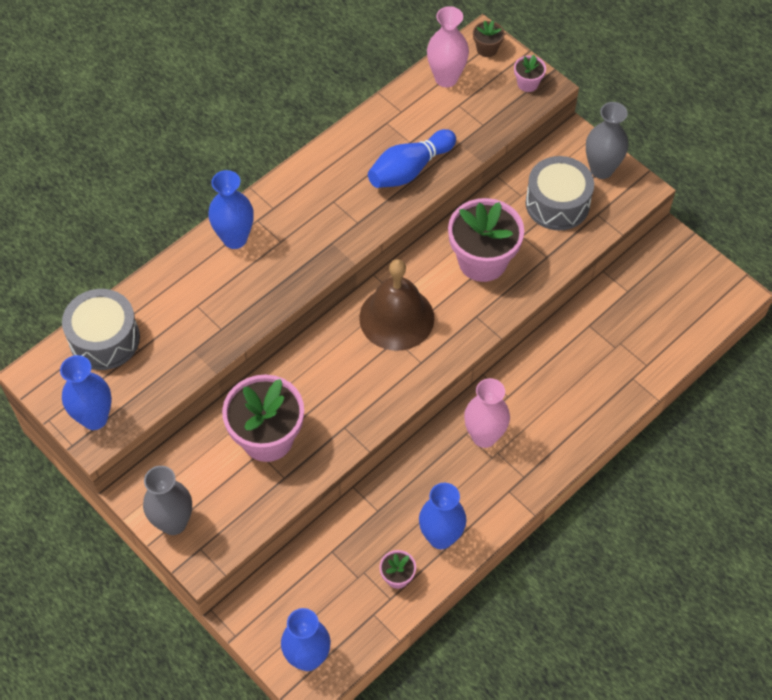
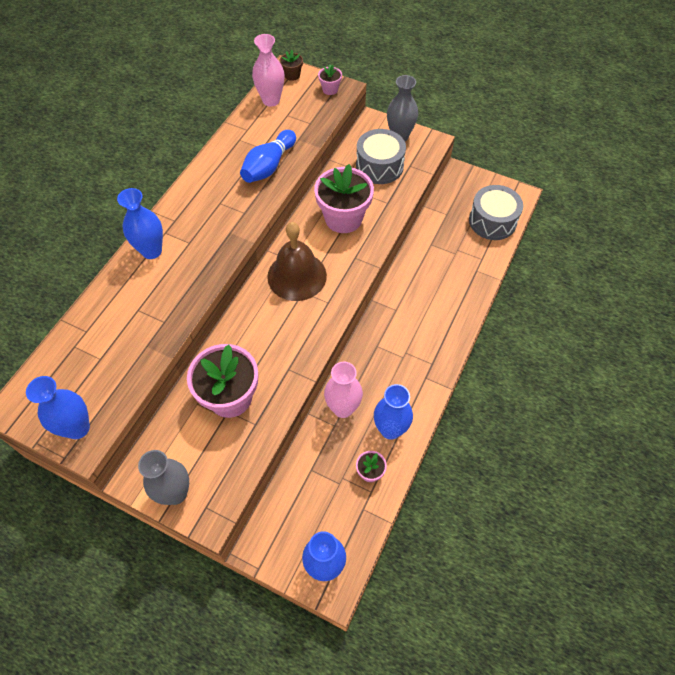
camera: 20 degrees left, 0 degrees up
(104, 339) = (67, 360): grey drum -> grey drum (492, 221)
(484, 436) = (391, 344): pink vase -> pink vase (343, 408)

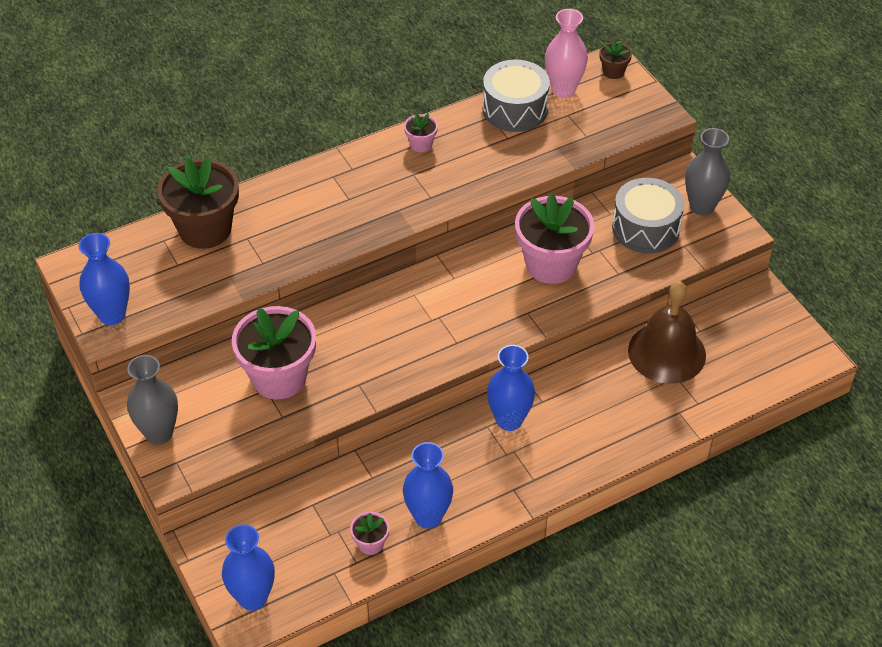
camera: 35 degrees right, 10 degrees down
(100, 320) = (205, 229): none -> brown flower pot
(151, 251) = (305, 188): blue vase -> blue vase (509, 420)
(269, 166) = (499, 161): blue bowling pin -> none
(297, 276) = (446, 297): brown bell -> brown bell (666, 352)
(330, 89) = (644, 109): pink flower pot -> pink flower pot (421, 144)
(343, 408) = (395, 466): pink vase -> none
(492, 221) = (752, 368): grey drum -> grey drum (515, 109)

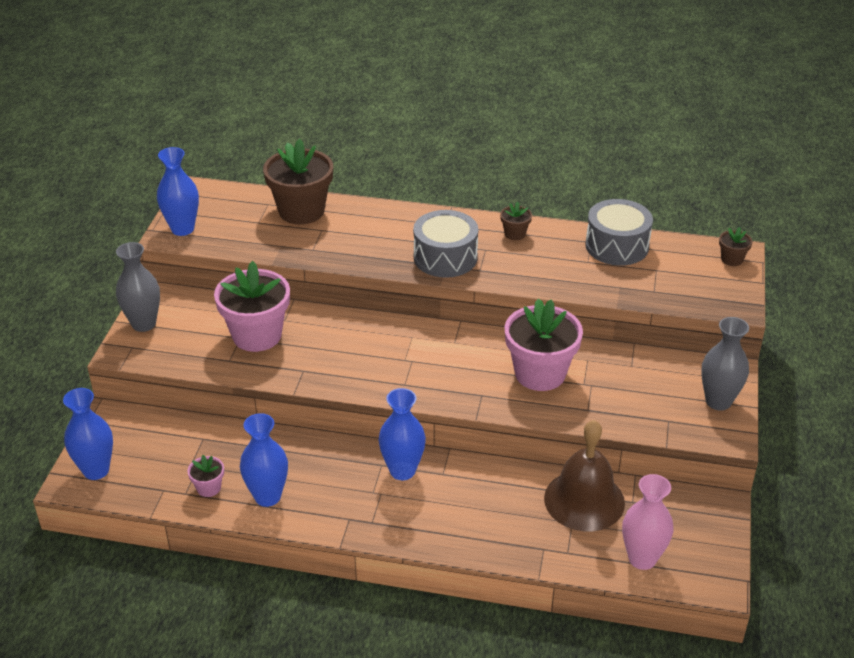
camera: 40 degrees right, 10 degrees down
(421, 144) = (515, 234): pink flower pot -> brown flower pot
(563, 89) = (673, 252): pink vase -> pink vase (642, 559)
(645, 228) = (649, 391): grey drum -> grey drum (445, 257)

